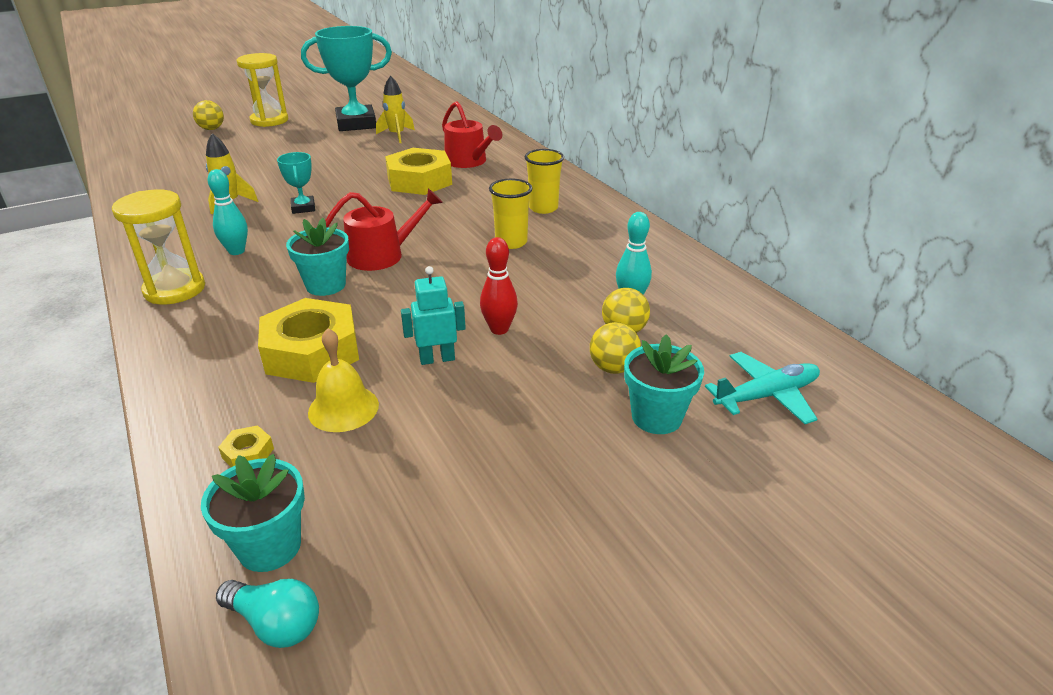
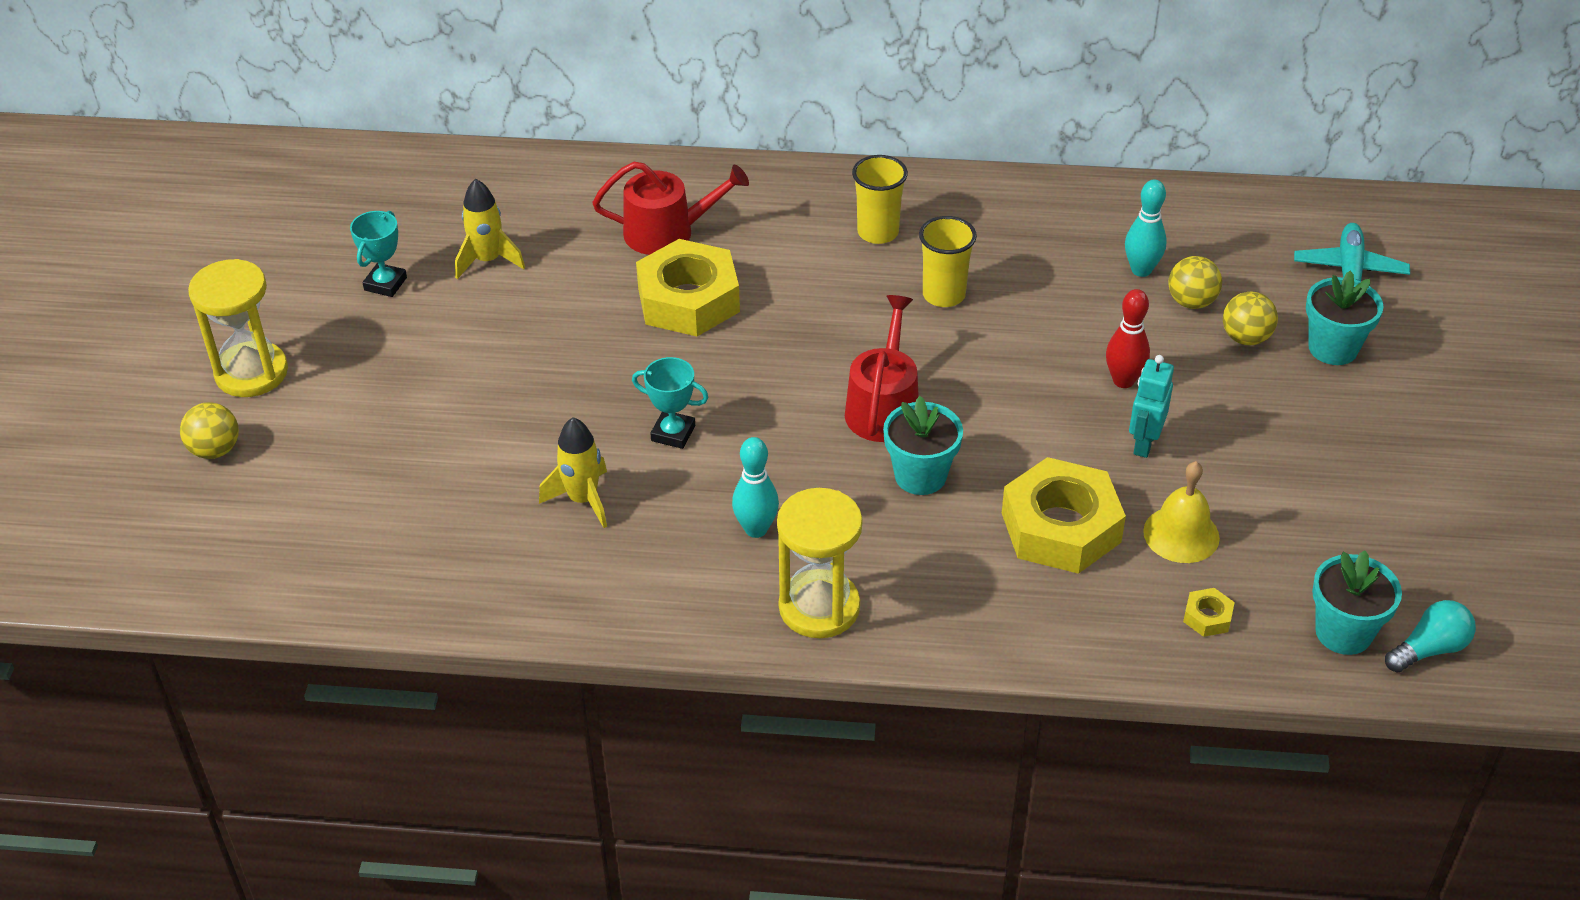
camera: 55 degrees left, 10 degrees up
(356, 124) = (385, 284): turquoise trophy -> turquoise trophy, size x0.47

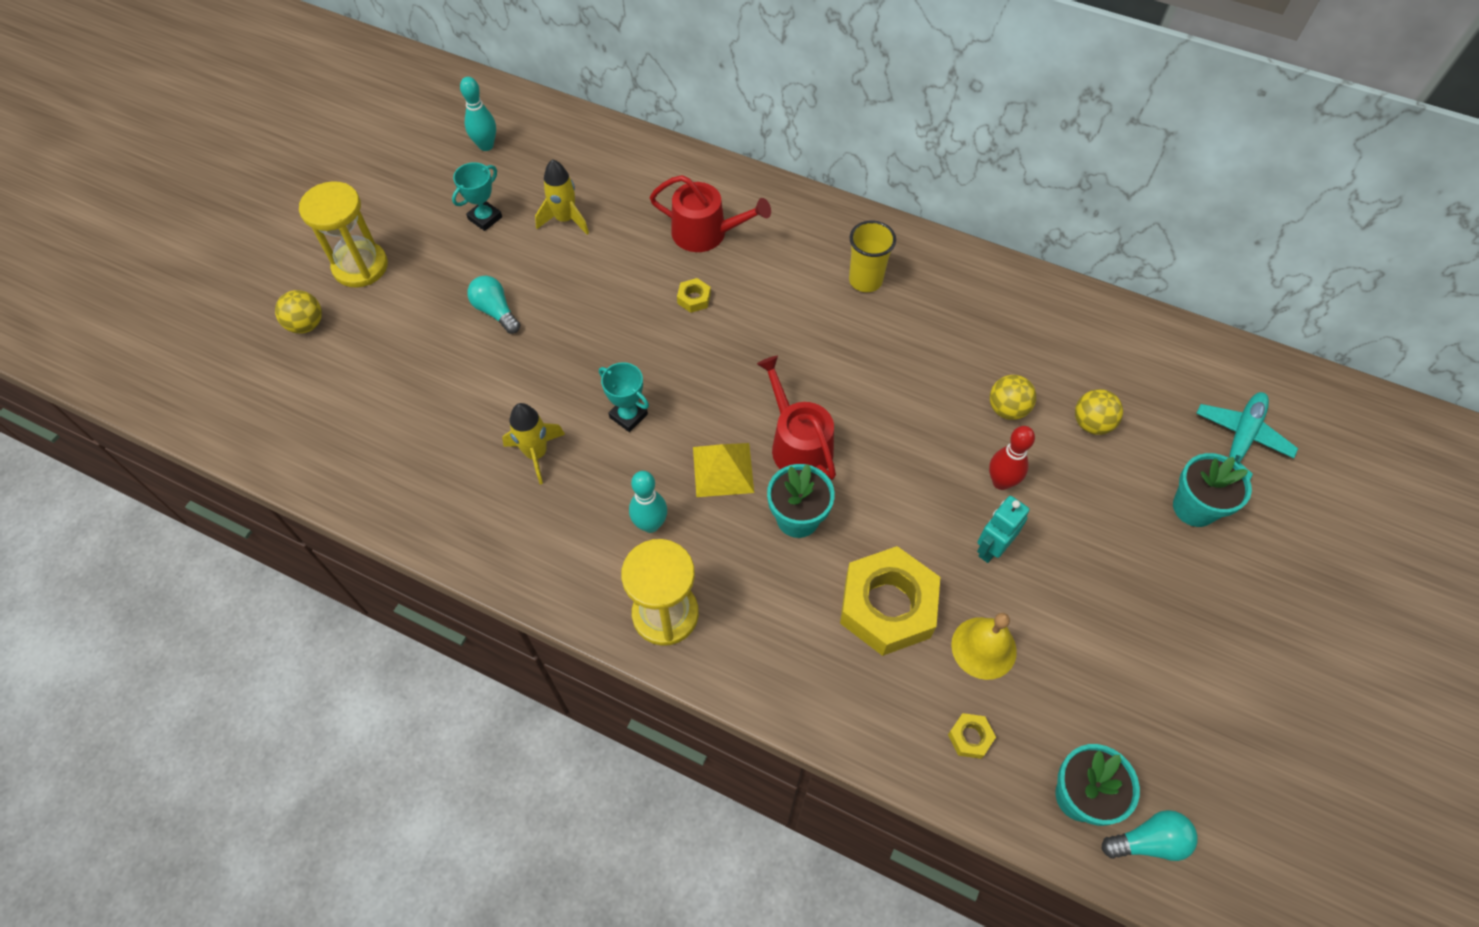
camera: 20 degrees right, 15 degrees up
(453, 374) = (496, 311): none -> turquoise light bulb
(688, 300) = (694, 298): yellow nut -> yellow nut, size x0.41
(811, 454) = (723, 469): none -> yellow pyramid
(883, 407) = (798, 444): red watering can -> red watering can turned 60 degrees counterclockwise
(944, 295) = (891, 354): yellow cup -> none
(1141, 270) = (1062, 380): turquoise bowling pin -> turquoise bowling pin (486, 145)
(1245, 338) = (1122, 473): yellow ball -> yellow ball (1007, 409)

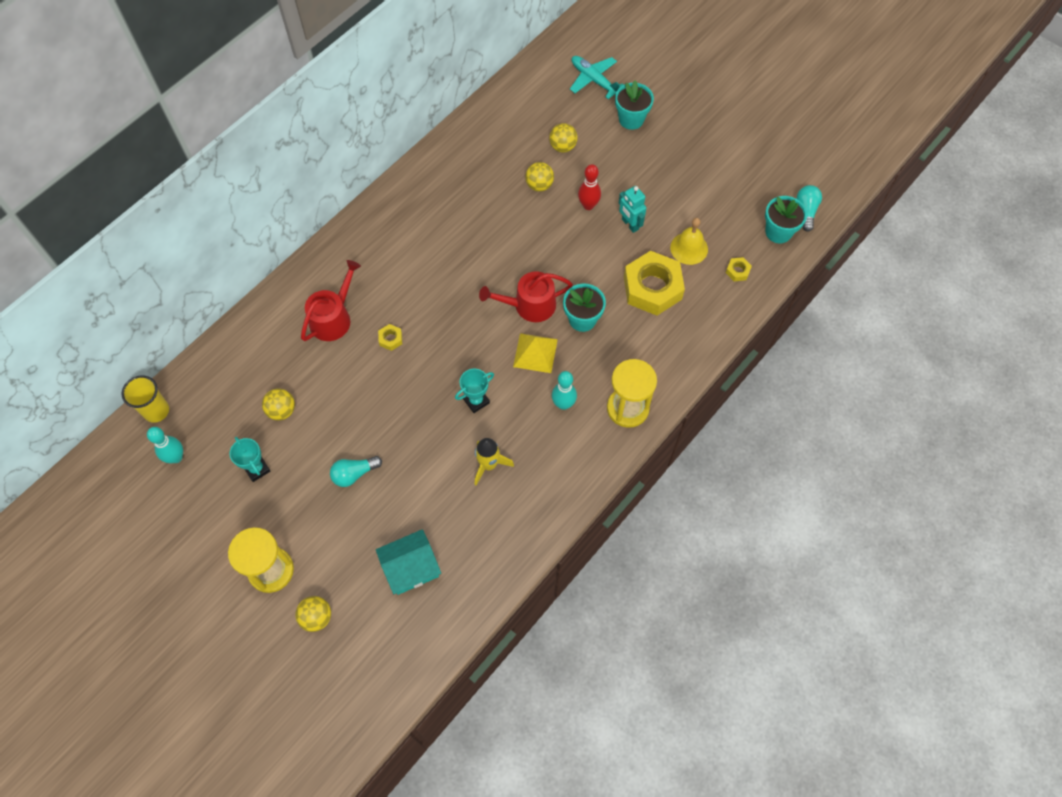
camera: 75 degrees left, 5 degrees up
(378, 403) = (411, 568): none -> turquoise house
(565, 219) = (282, 410): yellow rocket -> yellow ball
(865, 280) = (413, 231): yellow cup -> yellow cup (156, 411)

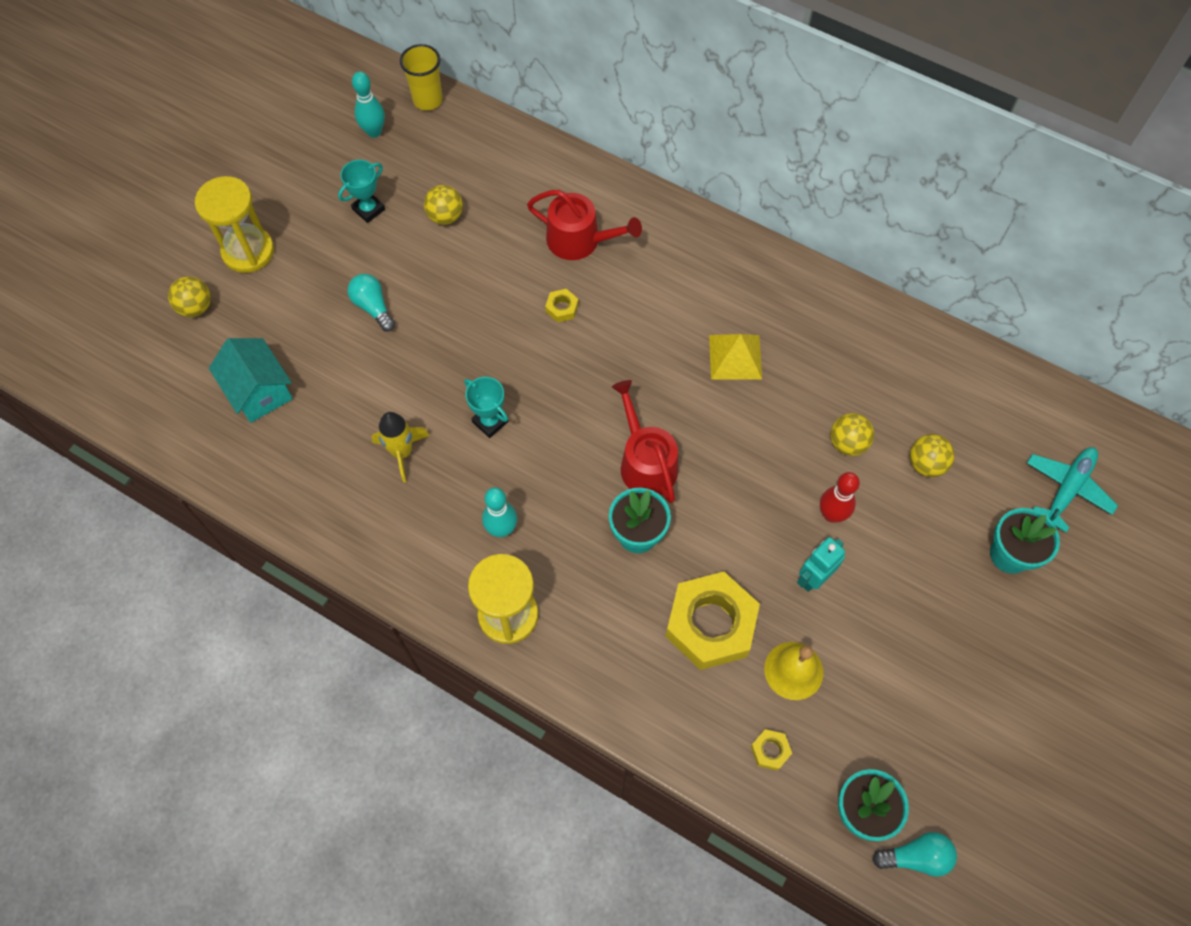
camera: 80 degrees right, 0 degrees up
(535, 353) = (573, 481): yellow pyramid -> yellow pyramid (735, 357)

